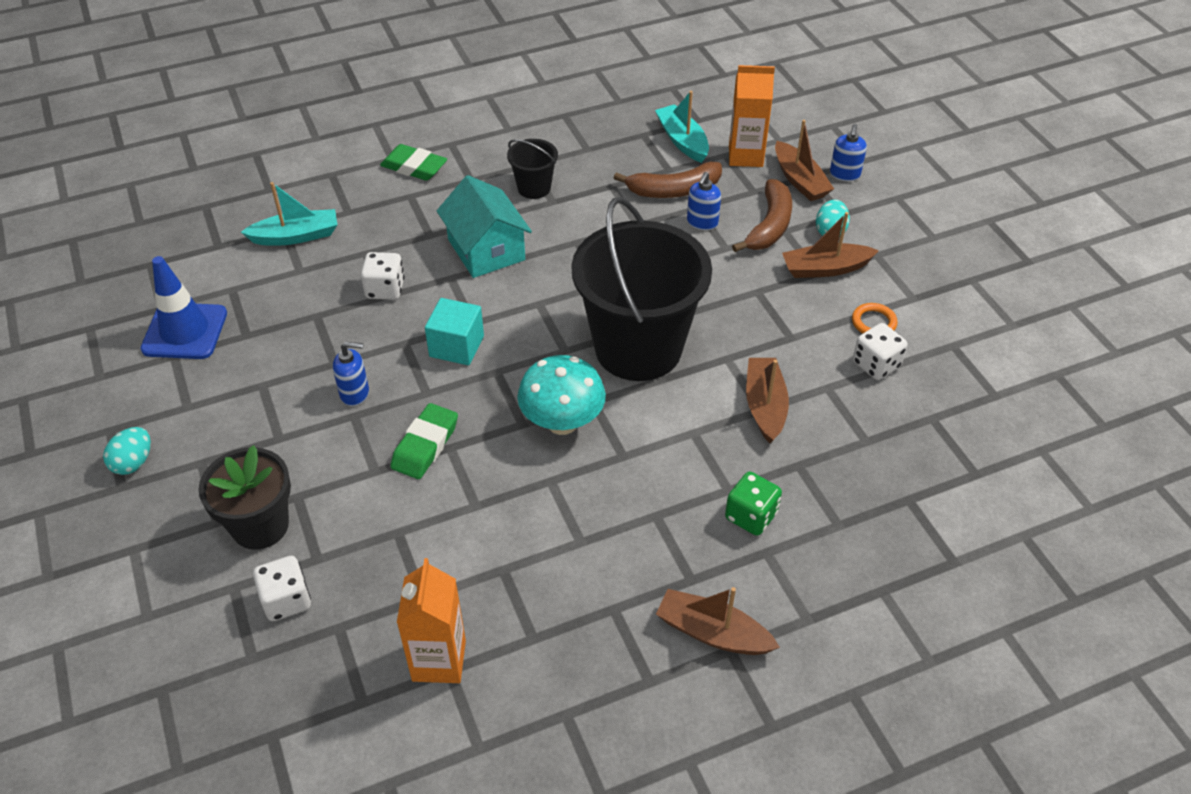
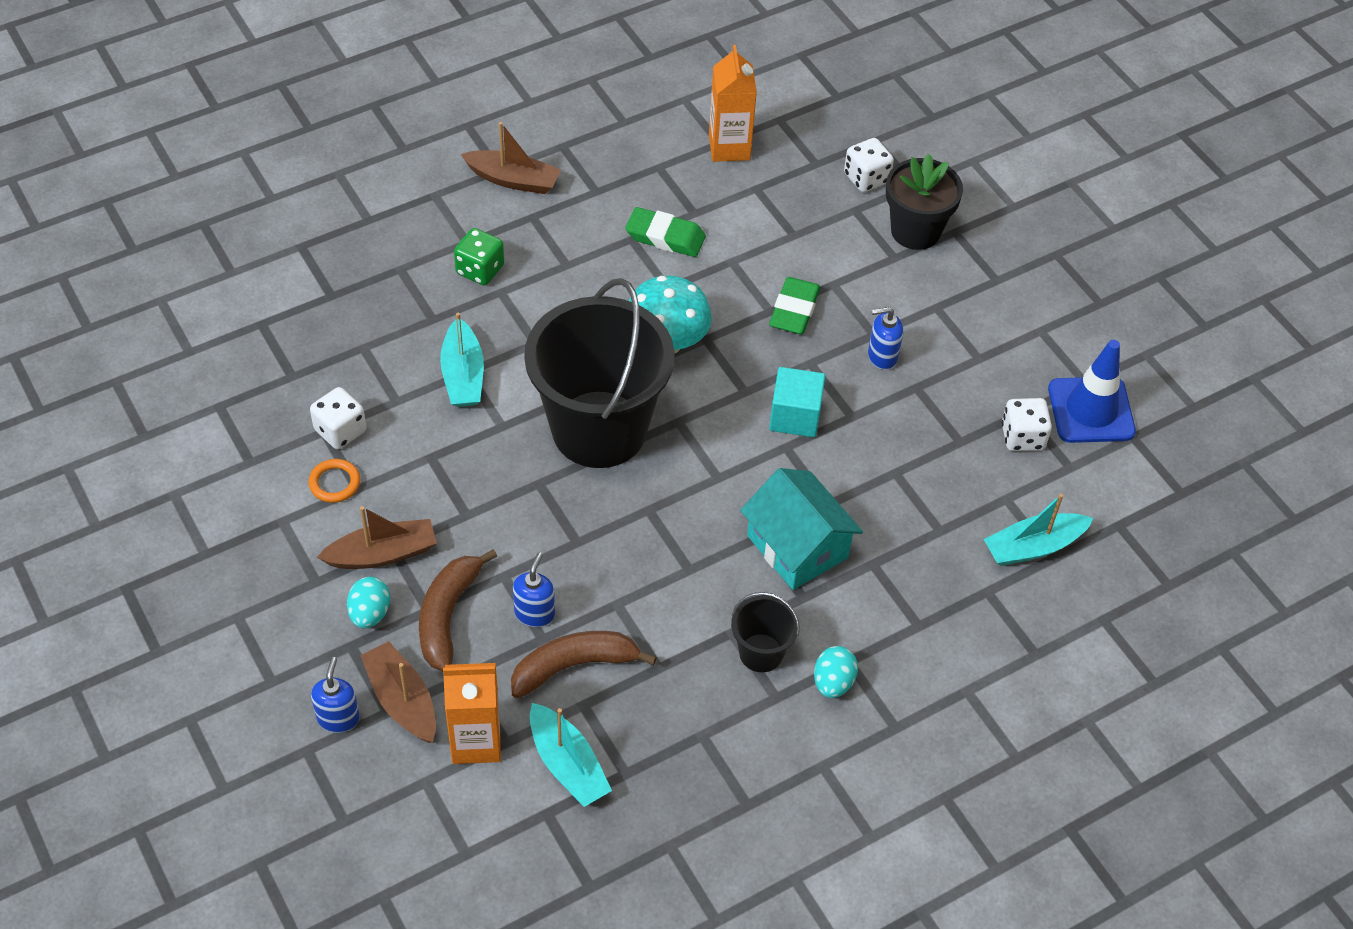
camera: 170 degrees right, 5 degrees up
(133, 462) = (1058, 274): turquoise egg -> turquoise egg (833, 682)
(385, 289) = (897, 481): white dice -> white dice (1022, 437)
(414, 167) = (931, 676): green eraser -> green eraser (665, 237)
(765, 406) = (463, 375): brown boat -> turquoise boat

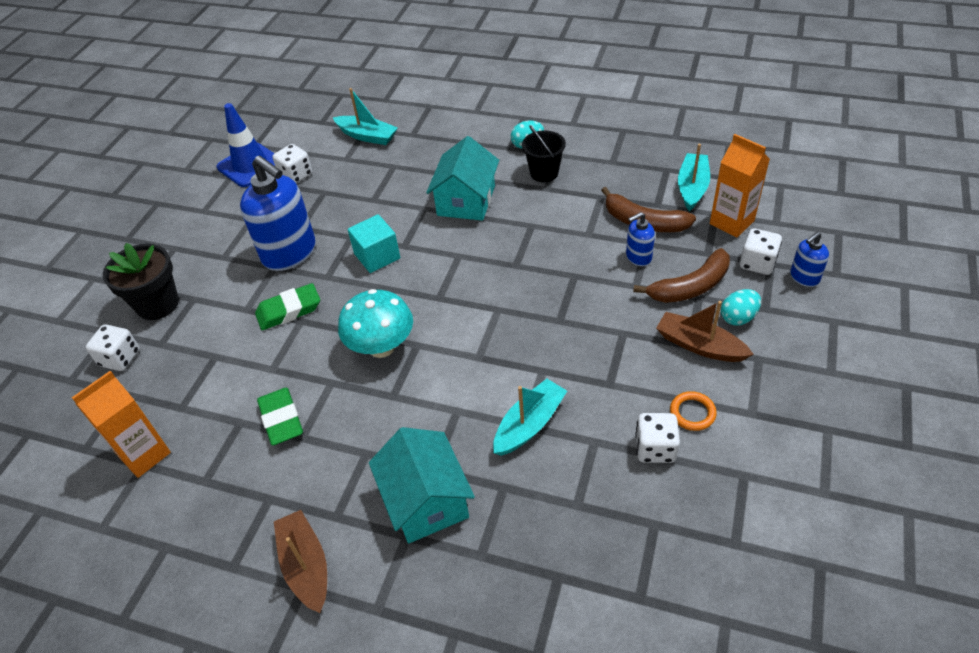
camera: 125 degrees left, 5 degrees down
(402, 700) = (757, 263): brown boat -> white dice
(480, 270) = (426, 500): green dice -> turquoise house
(599, 429) = (487, 325): black bucket -> none
(882, 356) = (290, 253): blue soap dispenser -> blue soap dispenser, size x2.11

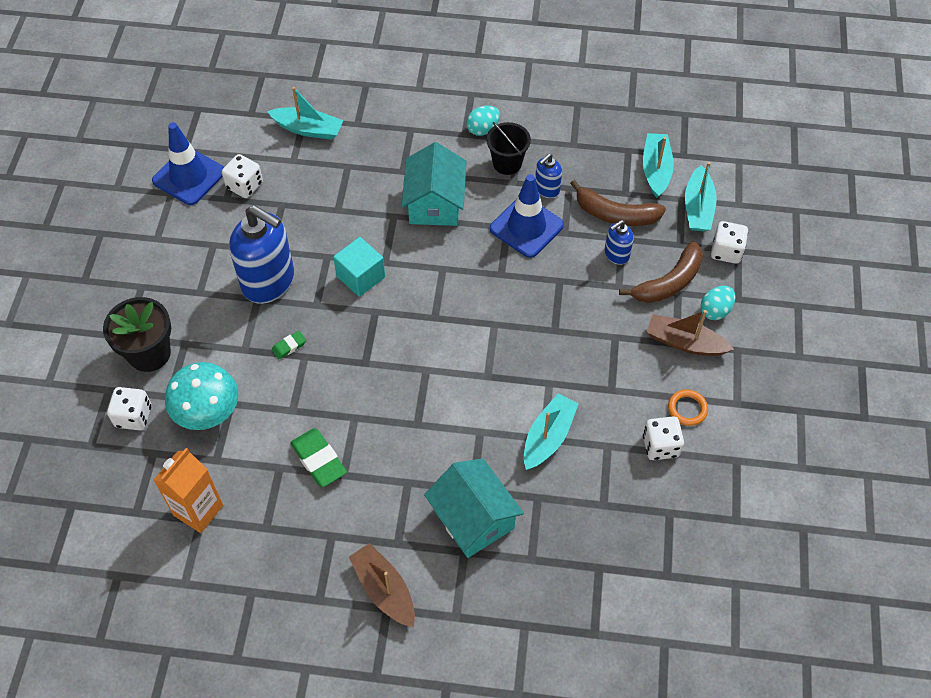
camera: 15 degrees left, 10 degrees up
(289, 310) = (289, 346): green eraser -> green eraser, size x0.53
(381, 347) = (393, 376): turquoise mushroom -> turquoise mushroom (208, 413)
(551, 226) = (526, 227): none -> blue traffic cone
(731, 222) = (698, 208): orange carton -> turquoise boat
(804, 277) = (769, 263): blue soap dispenser -> blue soap dispenser (546, 189)

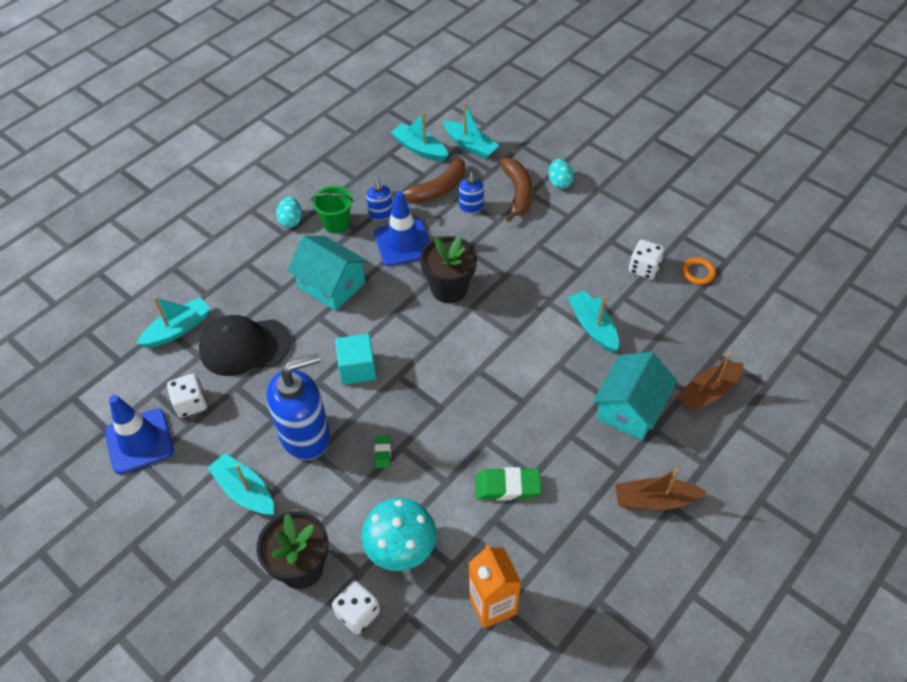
camera: 55 degrees left, 5 degrees down
(191, 273) = (244, 491): none -> turquoise boat
(324, 184) = (244, 346): none -> black cap
(473, 518) = (630, 408): turquoise house -> turquoise house turned 60 degrees counterclockwise
(501, 294) = (449, 288): none -> black flower pot
(507, 163) = (336, 223): black bucket -> green bucket
(685, 342) = (572, 211): brown boat -> brown boat (708, 392)
(687, 409) = (625, 239): orange ring -> orange ring (697, 272)
(726, 251) = (517, 151): white dice -> none

